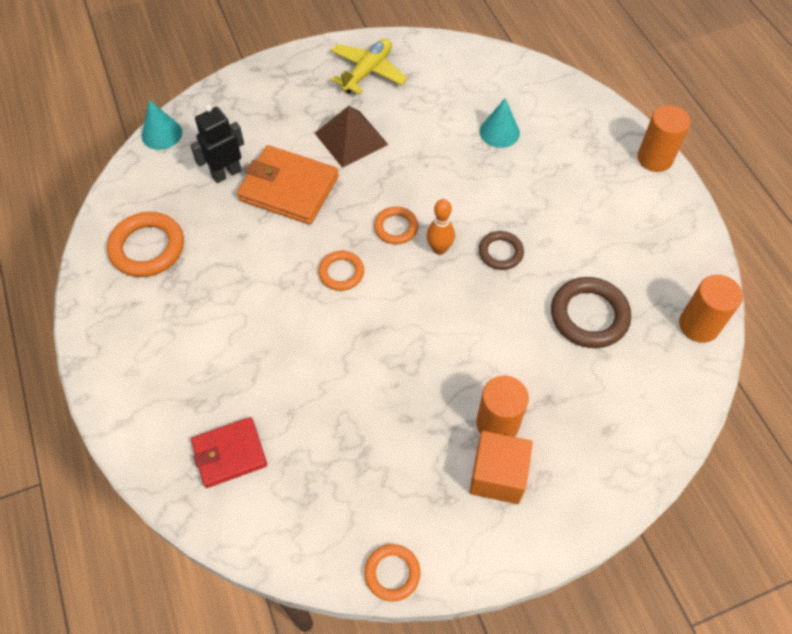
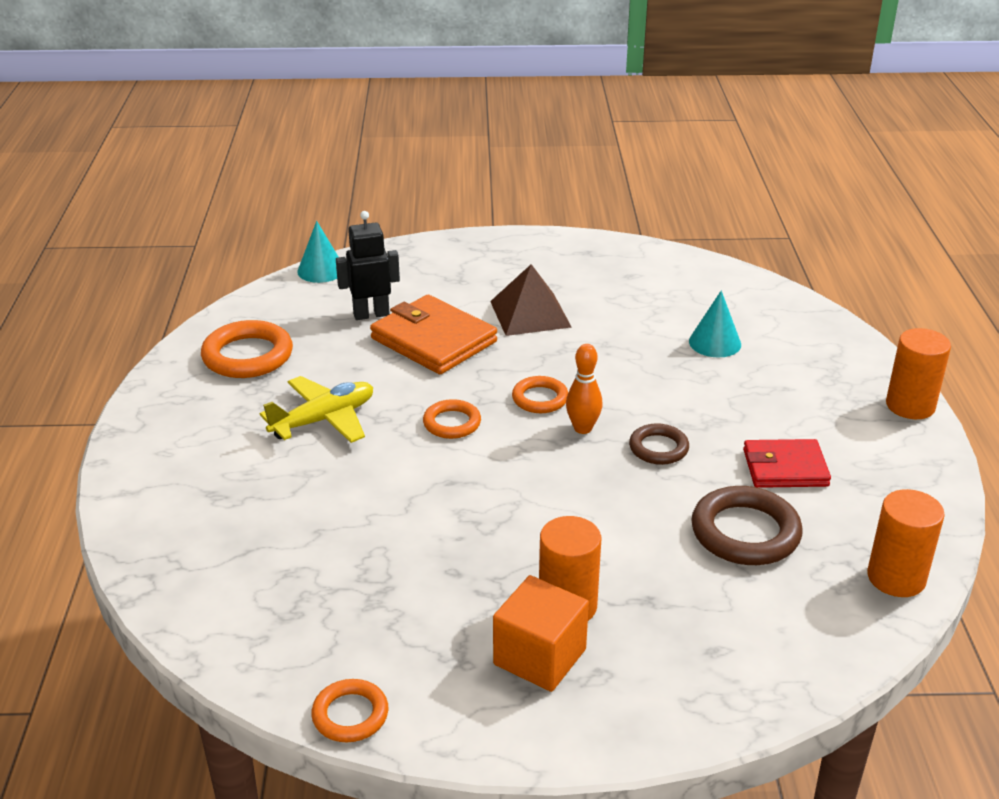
camera: 20 degrees right, 25 degrees down
(230, 454) = (226, 550): red wallet -> red wallet (785, 468)
(367, 72) = (581, 264): yellow plane -> yellow plane (324, 420)

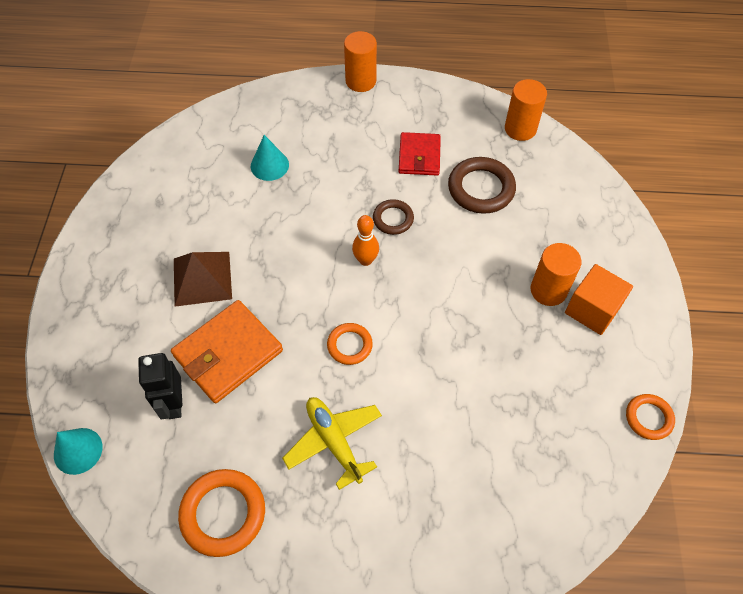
camera: 85 degrees left, 25 degrees up
(540, 399) = (325, 283): orange ring -> none

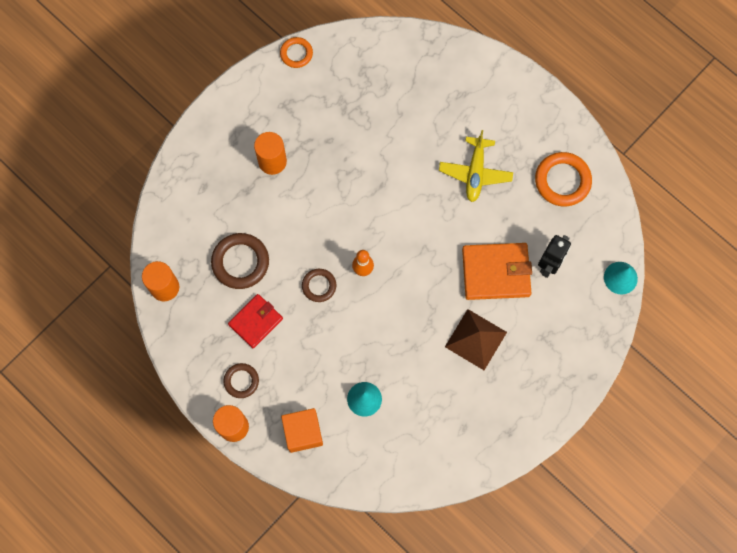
camera: 140 degrees left, 15 degrees up
(349, 345) = (420, 221): orange ring -> none
(386, 111) = (241, 381): none -> brown ring
(592, 310) = (260, 130): orange cube -> orange cube (303, 432)

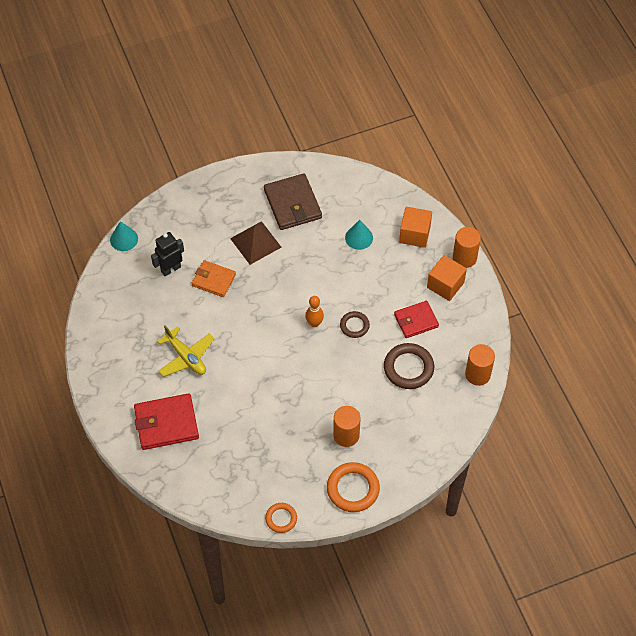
camera: 155 degrees left, 15 degrees down
(241, 381) = (445, 285): brown ring -> orange cube
(455, 96) = (166, 423): none -> red wallet
(460, 409) = (293, 204): none -> brown wallet
(475, 172) = (186, 357): yellow plane -> yellow plane turned 105 degrees clockwise
(496, 272) = (213, 280): orange wallet -> orange wallet, size x0.65
(562, 181) = (122, 322): orange ring -> orange ring (353, 489)

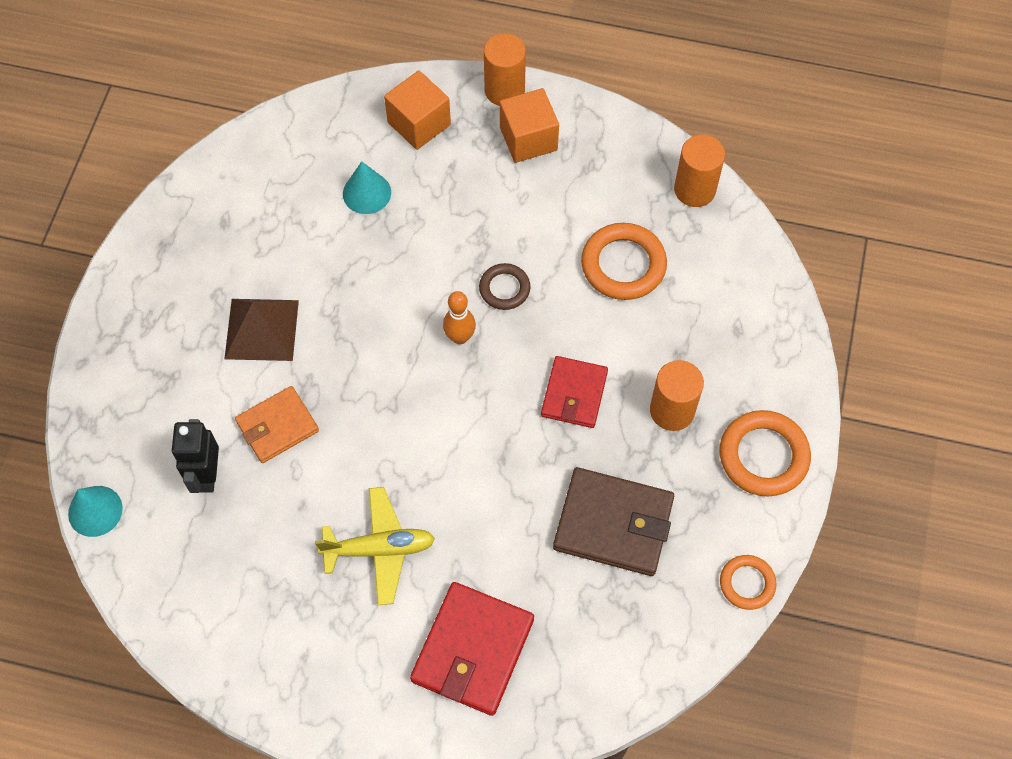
camera: 55 degrees left, 5 degrees up
(293, 204) = (239, 240): brown wallet -> brown wallet (613, 524)
(408, 368) = (623, 265): brown ring -> orange ring
(416, 321) = (556, 209): red wallet -> red wallet (574, 394)

